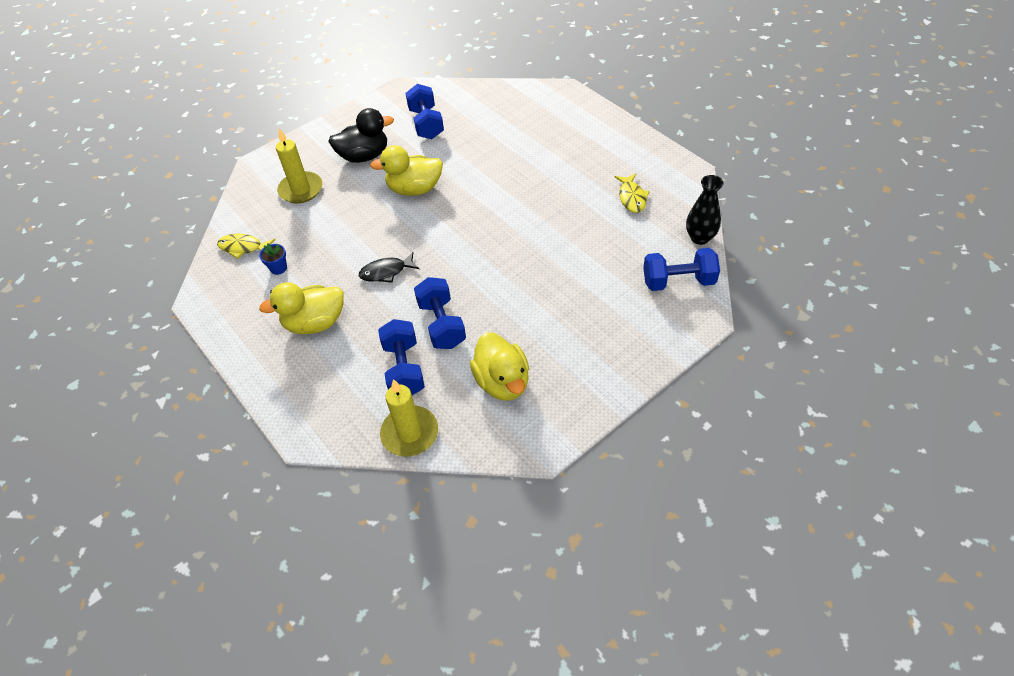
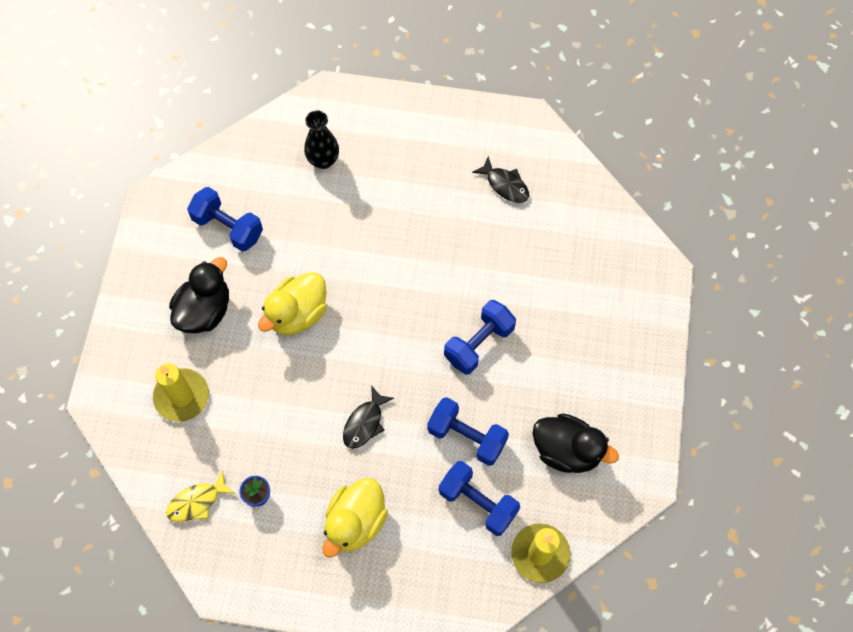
camera: 45 degrees left, 15 degrees up
(502, 382) = (567, 450): yellow duck -> black duck
(632, 198) = (505, 185): yellow fish -> black fish
(678, 281) = (616, 248): blue dumbbell -> blue dumbbell (478, 343)
(700, 238) = (596, 190): black vase -> black vase (323, 160)

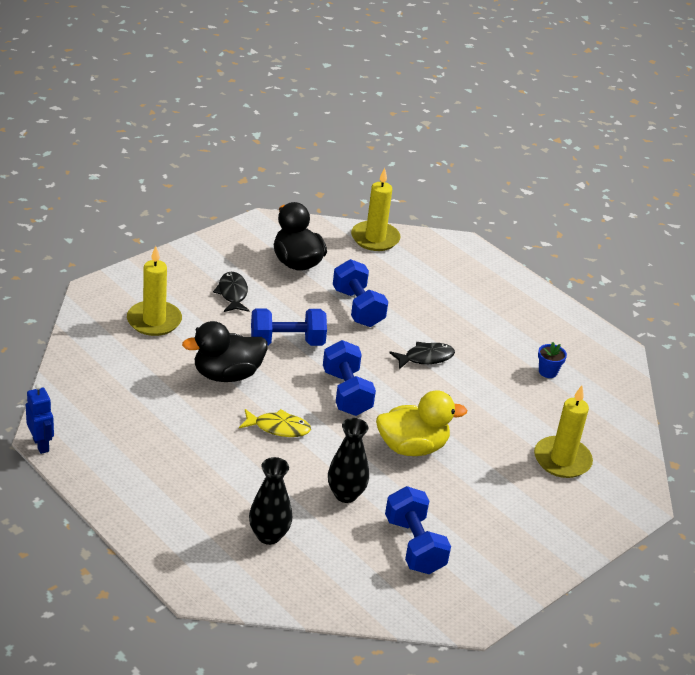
camera: 145 degrees left, 30 degrees down
(197, 502) = (599, 396): yellow fish -> yellow fish (278, 428)
(205, 311) = (493, 500): black duck -> black duck (227, 375)
(306, 232) = (345, 494): none -> black vase
(355, 522) = (486, 320): yellow duck -> none
(478, 502) = (388, 278): blue dumbbell -> blue dumbbell (346, 393)
(505, 185) = (134, 411): black fish -> black fish (232, 293)
(526, 111) = (41, 444): none -> blue robot
(590, 278) = (154, 321): none -> yellow candle

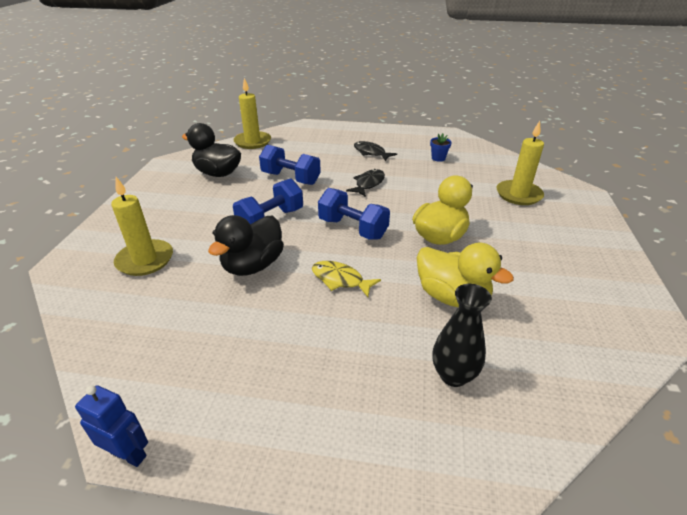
camera: 35 degrees left, 0 degrees up
(232, 293) = (192, 211): black fish -> black fish (371, 153)
(278, 428) = (340, 280): yellow fish -> yellow fish turned 120 degrees counterclockwise
(345, 494) = (452, 296): black vase -> yellow duck
(414, 545) = (545, 301): blue dumbbell -> none

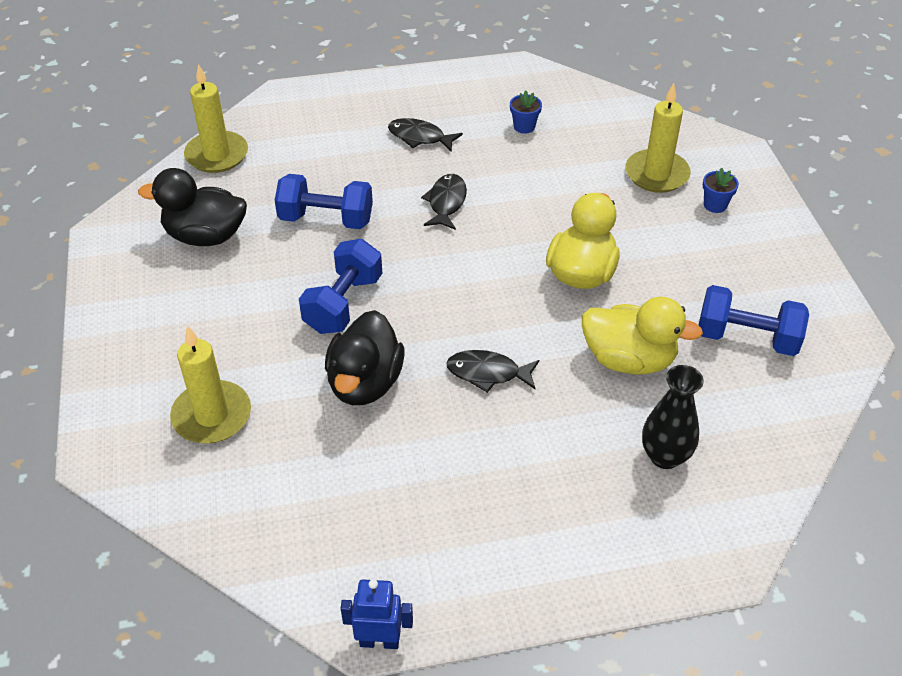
camera: 20 degrees left, 10 degrees up
(340, 280) = (488, 373): yellow fish -> black fish
(352, 229) = (464, 289): blue dumbbell -> blue dumbbell (746, 338)
(557, 218) = (715, 205): none -> blue flower pot

